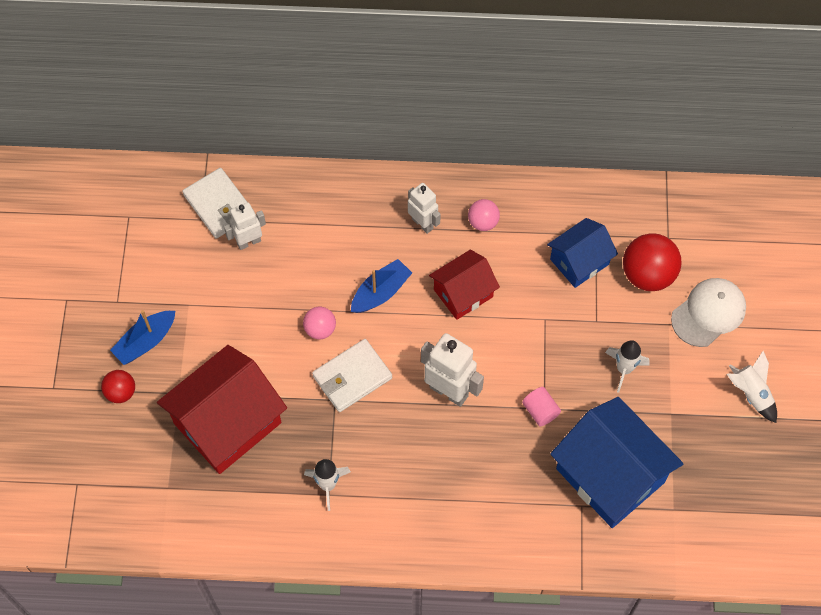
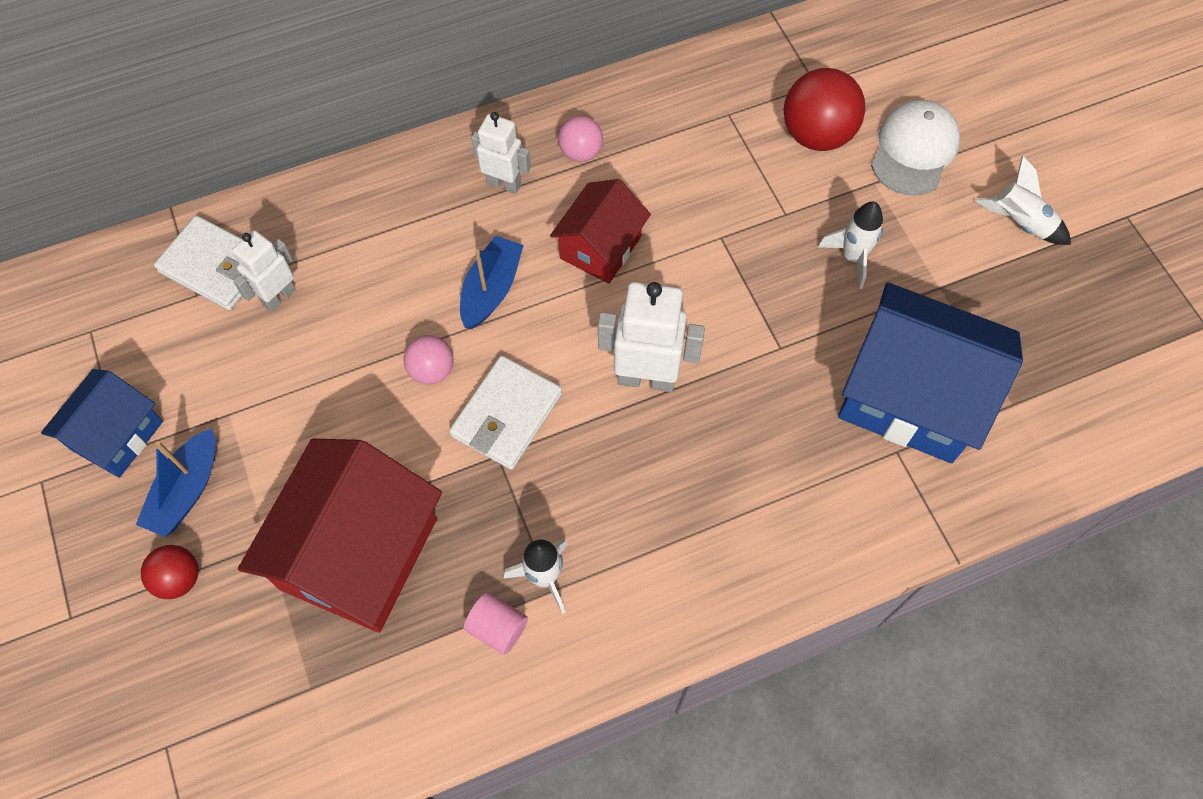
camera: 25 degrees left, 0 degrees up
(540, 411) = (777, 353): pink cylinder -> pink cylinder (497, 628)
(579, 261) = (726, 152): blue house -> blue house (117, 435)

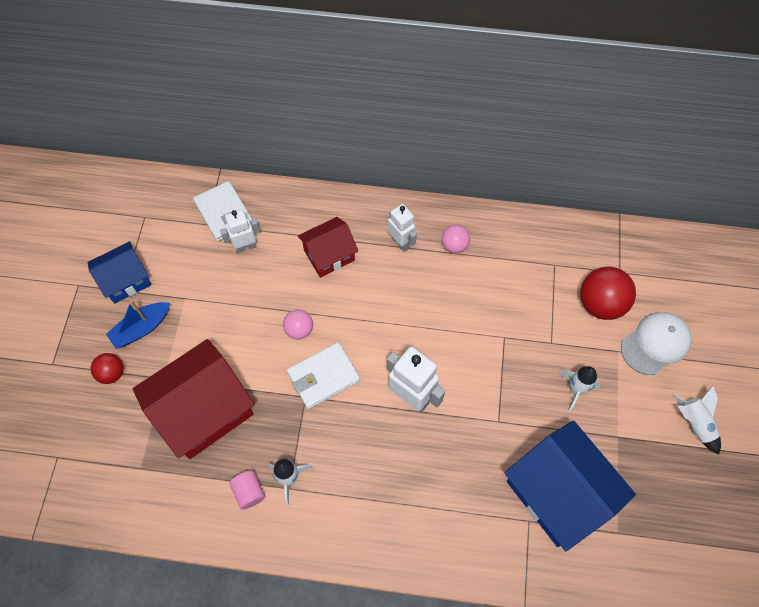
camera: 30 degrees right, 0 degrees up
(491, 289) = (357, 301): blue boat -> none
(600, 247) = (431, 307): red house -> red house (329, 255)

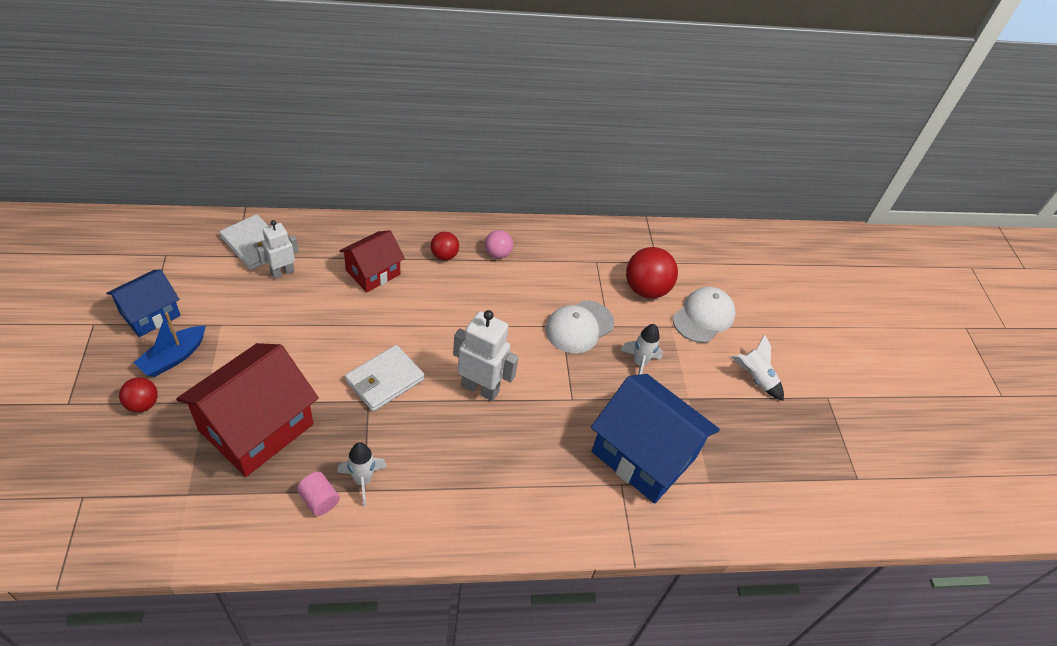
camera: 20 degrees left, 15 degrees down
(299, 330) = (352, 341): pink ball -> none
(400, 242) = (444, 255): white robot -> red ball
(521, 340) = (579, 327): none -> white cap

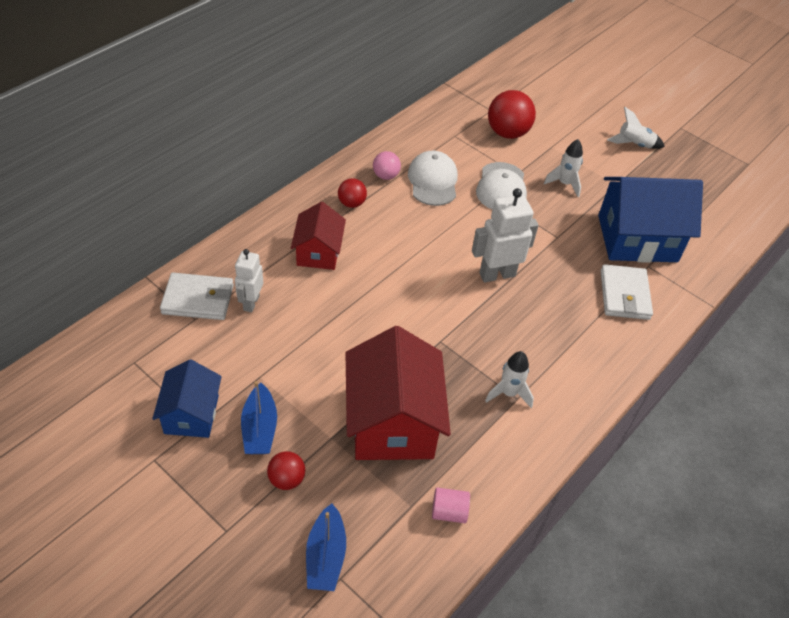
camera: 40 degrees left, 0 degrees up
(94, 474) = (325, 556): none -> blue boat
(319, 500) = (500, 429): pink cylinder -> pink cylinder (449, 512)
(385, 380) = (432, 319): white wallet -> white wallet (624, 295)
(703, 317) = (561, 127): white cap -> white cap (433, 181)

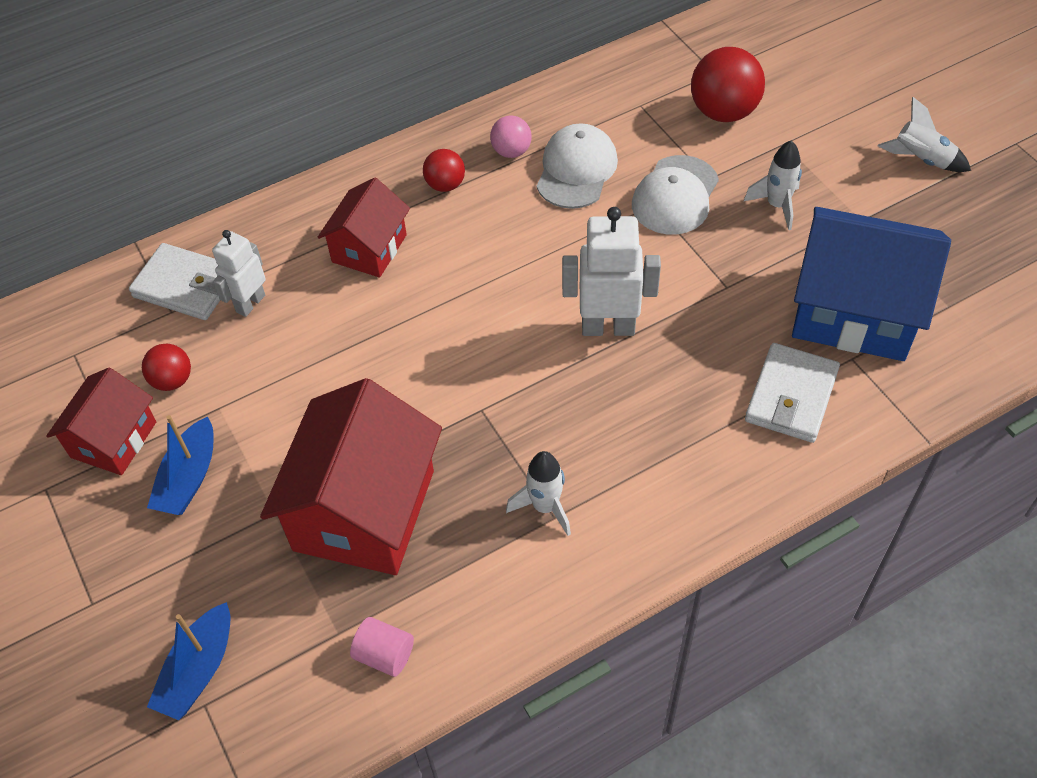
camera: 25 degrees right, 5 degrees up
(191, 414) = (114, 439): blue house -> red house
(287, 479) = (193, 555): red ball -> red ball (172, 380)

